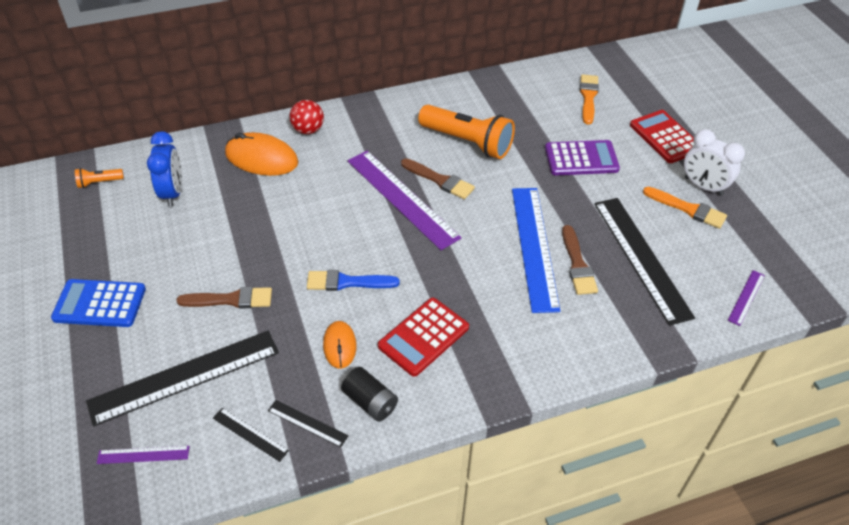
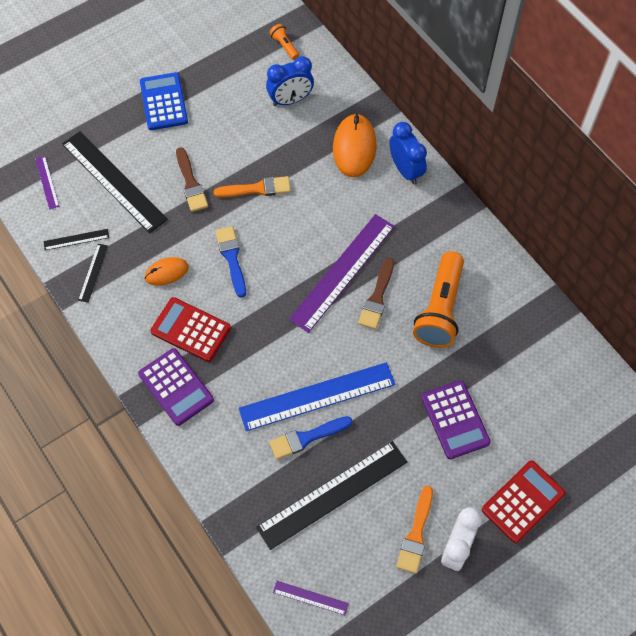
camera: 75 degrees right, 15 degrees up
(250, 434) = (76, 239): black ruler -> black ruler turned 60 degrees clockwise
(308, 130) = (405, 170): red ball -> blue clock
(370, 402) = (120, 308): black battery -> none
(491, 365) = (176, 387): none -> purple calculator
(577, 264) = (307, 438): brown brush -> blue brush
(588, 97) = (561, 412): orange brush -> orange brush (257, 189)

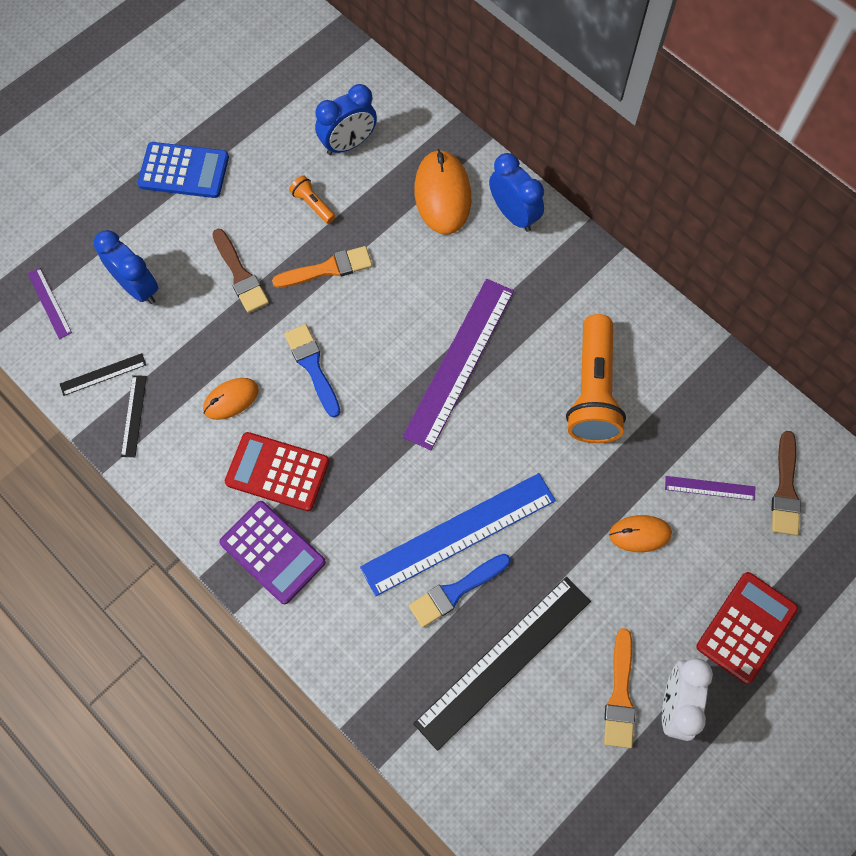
camera: 10 degrees left, 5 degrees up
(113, 181) = (138, 288): black ruler -> blue clock
(164, 102) = (184, 171): blue calculator -> blue calculator turned 120 degrees clockwise
(284, 46) = (327, 73): orange flashlight -> orange flashlight (313, 204)
(310, 598) = (502, 805): purple ruler -> purple ruler (710, 488)
(377, 297) = (510, 389): brown brush -> brown brush (785, 489)
(455, 420) = (640, 534): purple calculator -> orange mouse

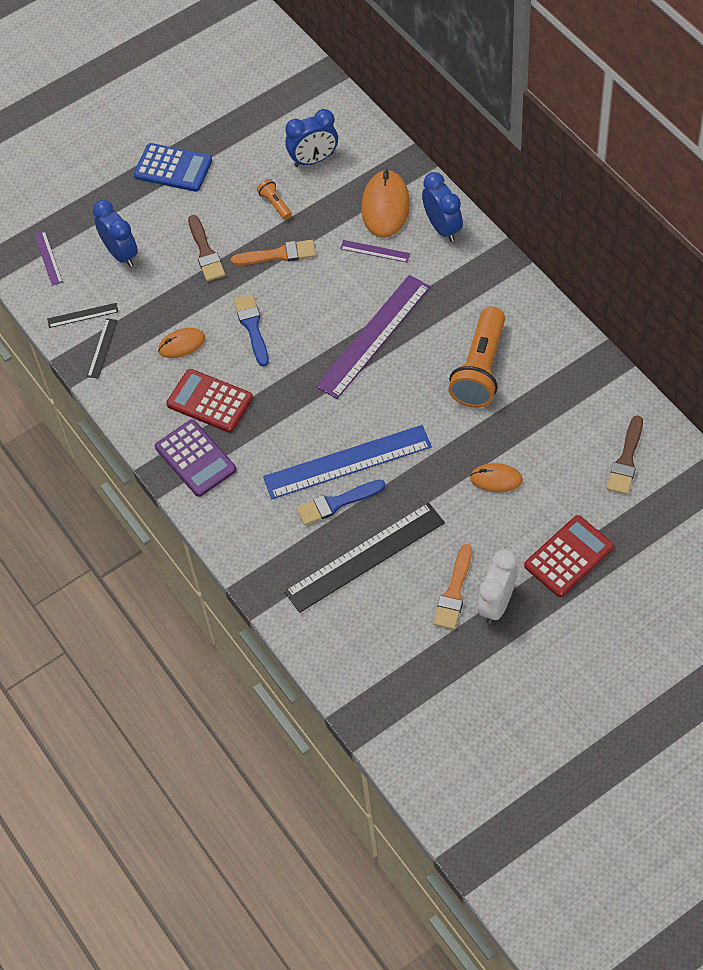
camera: 15 degrees right, 10 degrees down
(710, 488) = (562, 452): purple ruler -> purple ruler (375, 251)

